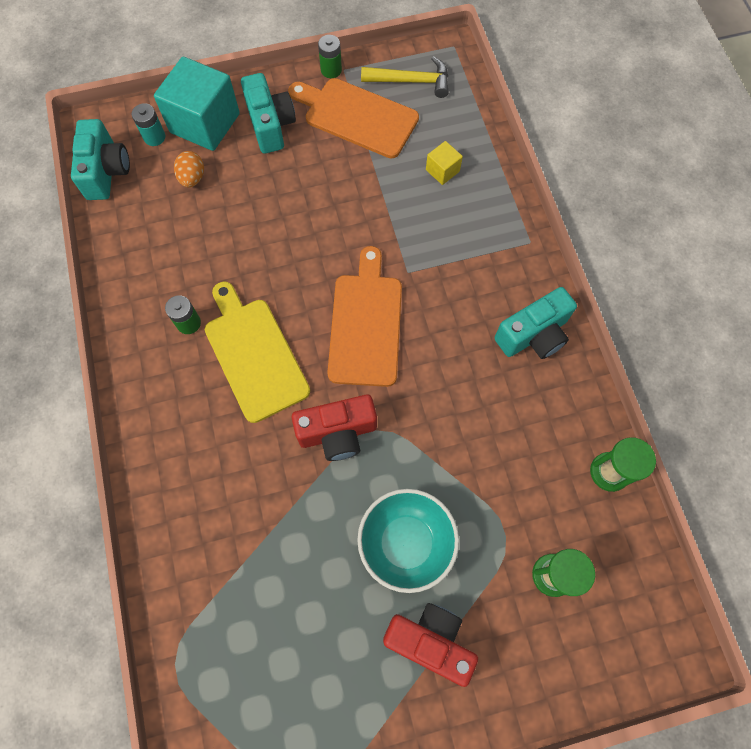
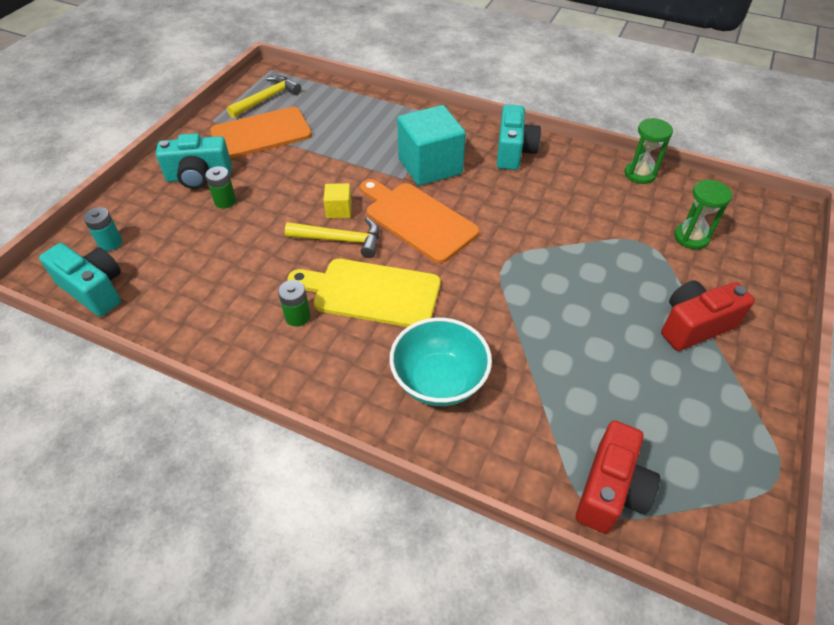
camera: 50 degrees left, 20 degrees down
(192, 178) = (178, 242): orange egg -> none
(205, 123) = (144, 208): turquoise cube -> turquoise cube (430, 166)
(270, 125) = (199, 177): turquoise camera -> turquoise camera turned 150 degrees clockwise
(291, 286) = (341, 240): none -> yellow hammer
(331, 70) = (203, 126): green battery -> green battery (225, 201)
(337, 433) = (486, 282): red camera -> red camera (610, 490)
(406, 543) = (608, 295): turquoise bowl -> turquoise bowl (439, 381)
(442, 170) = (350, 122): yellow cube -> yellow cube (339, 210)

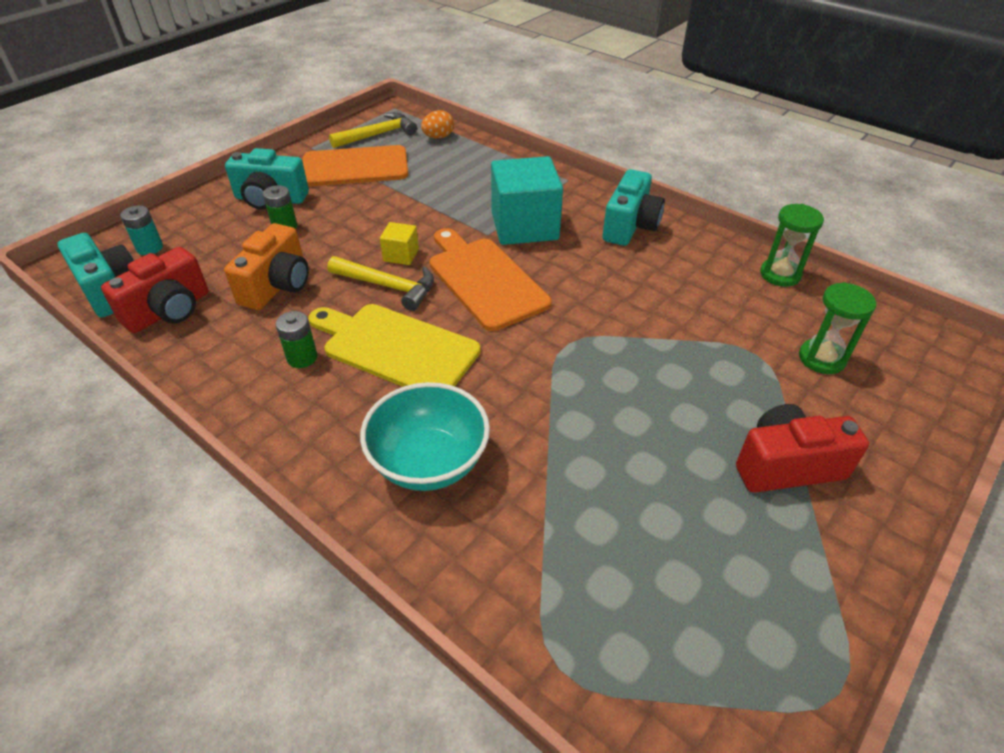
camera: 15 degrees right, 5 degrees down
(245, 257) = (277, 286): none -> orange camera
(322, 93) = (438, 137): none -> orange egg
(610, 490) = (589, 648): red camera -> red camera (169, 311)

